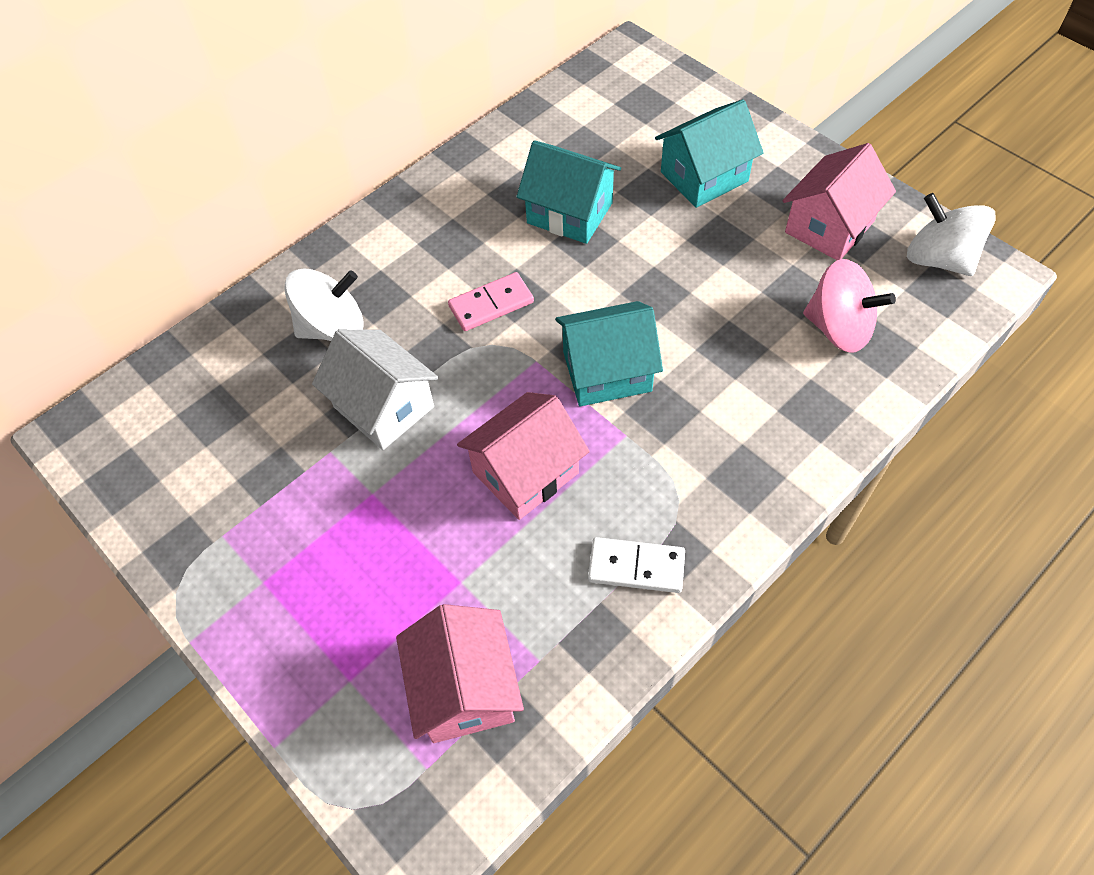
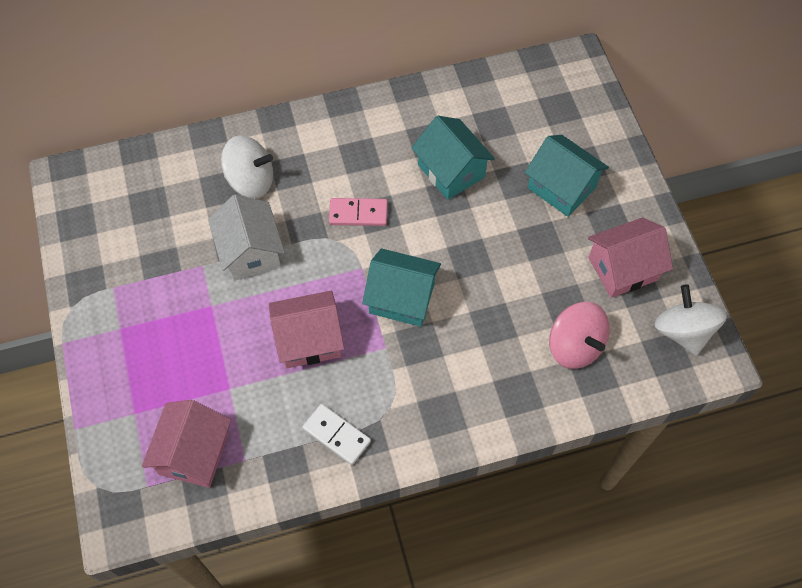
camera: 25 degrees right, 5 degrees up
(704, 177) = (561, 187): turquoise house -> turquoise house turned 45 degrees clockwise

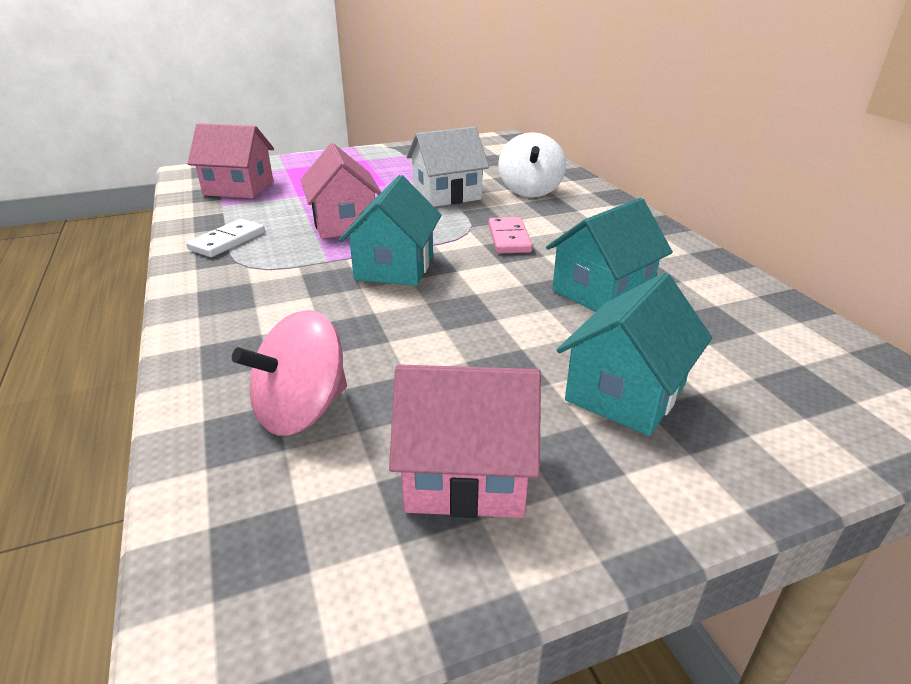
camera: 85 degrees right, 30 degrees down
(623, 269) = (466, 475): pink house -> pink house turned 60 degrees counterclockwise
(683, 331) = (308, 581): white spinning top -> none

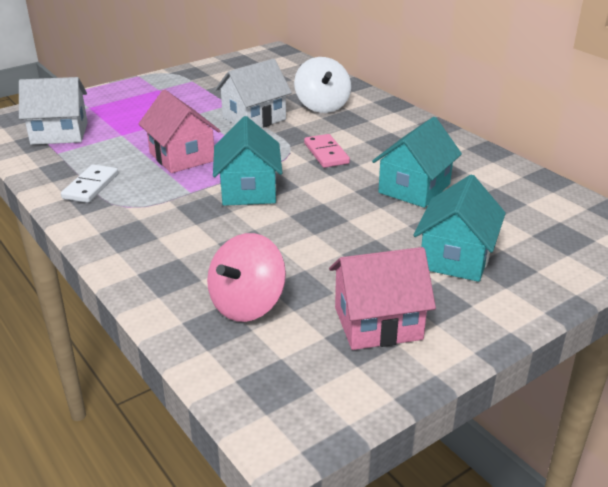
camera: 15 degrees left, 0 degrees up
(239, 188) = (59, 133): pink house -> white house

